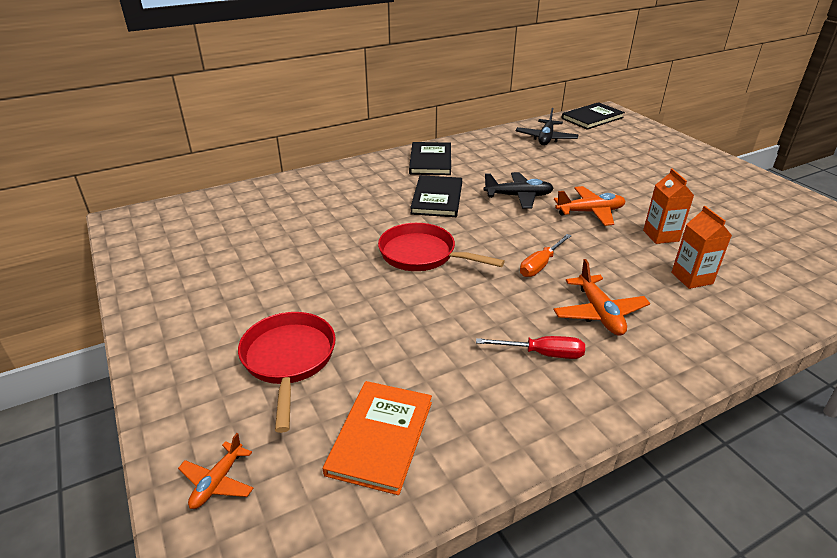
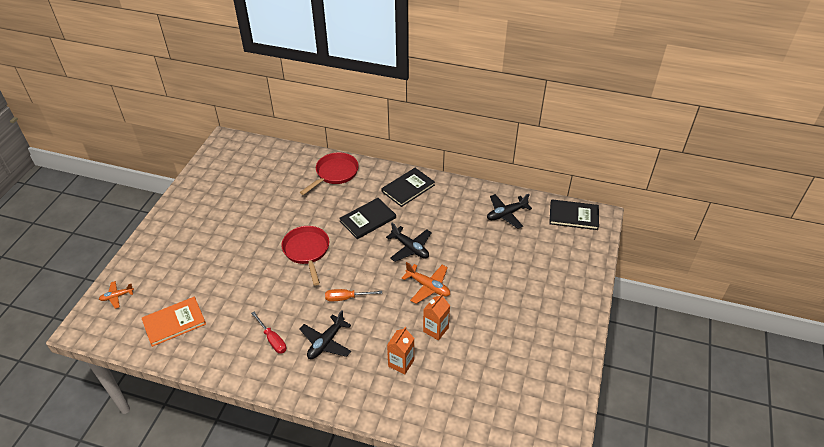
camera: 45 degrees right, 10 degrees up
(289, 360) = (189, 266): red pan -> red pan (335, 174)
(599, 313) = (326, 342): orange plane -> black plane

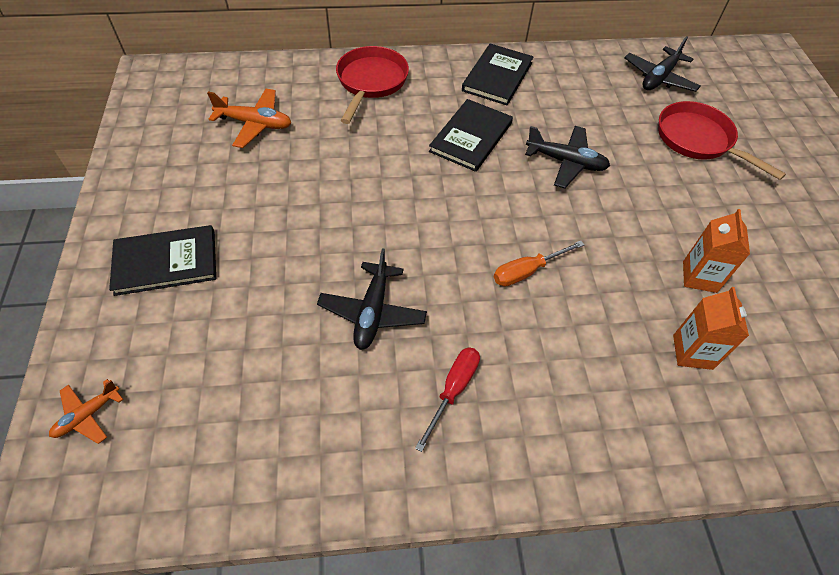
camera: 25 degrees left, 10 degrees up
(174, 322) = (242, 426): orange book -> none
(272, 339) = (453, 390): red screwdriver -> red screwdriver turned 90 degrees counterclockwise
(307, 251) = (408, 214): red pan -> red pan (698, 140)
(326, 342) = (549, 361): black plane -> black plane (372, 312)
(428, 286) = (636, 213): orange plane -> orange plane (255, 124)
(573, 216) = (744, 58): black book -> black book (166, 262)

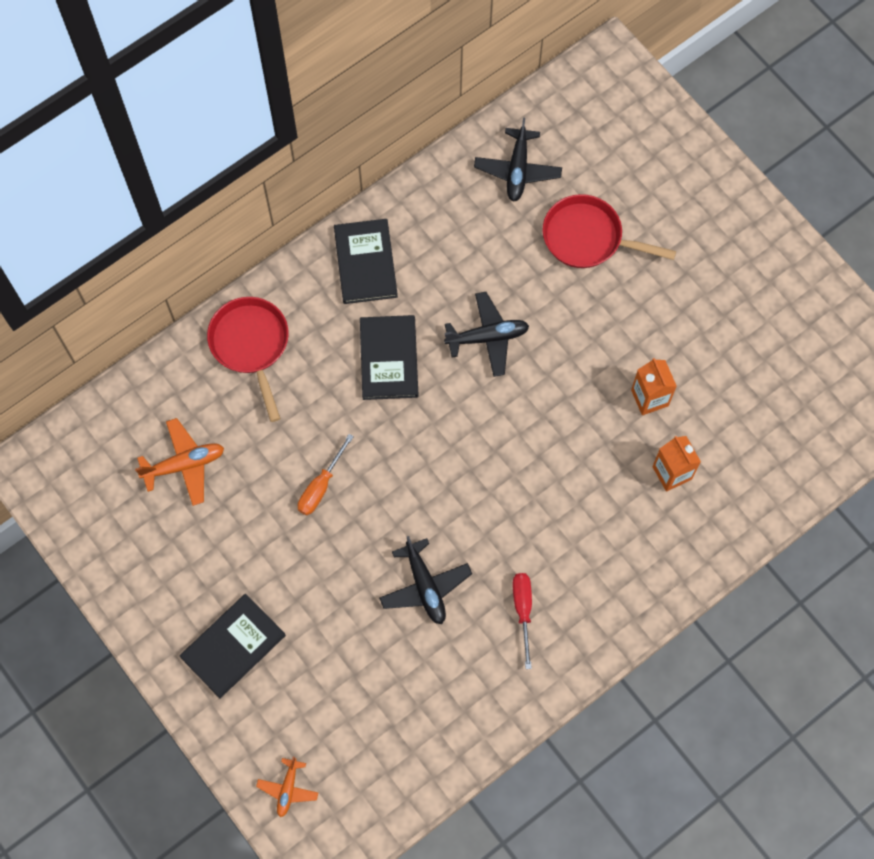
camera: 30 degrees left, 15 degrees up
(527, 271) = (518, 475): orange screwdriver -> orange screwdriver (321, 486)

